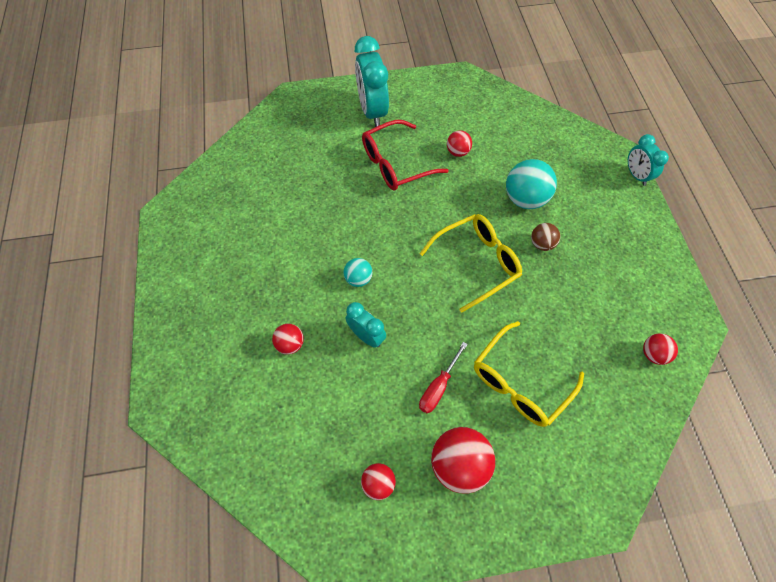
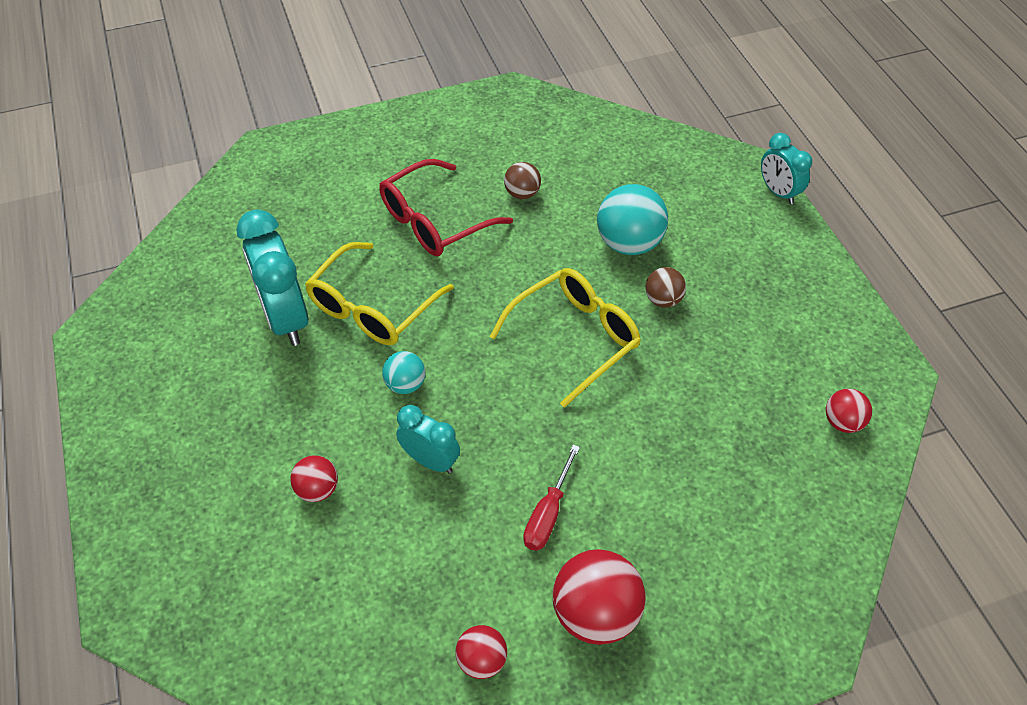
camera: 10 degrees left, 10 degrees down
(372, 111) = (388, 154): turquoise clock -> turquoise clock (285, 318)
(457, 152) = (522, 193): red ball -> brown ball
(519, 382) = (663, 489): yellow glasses -> yellow glasses (372, 308)

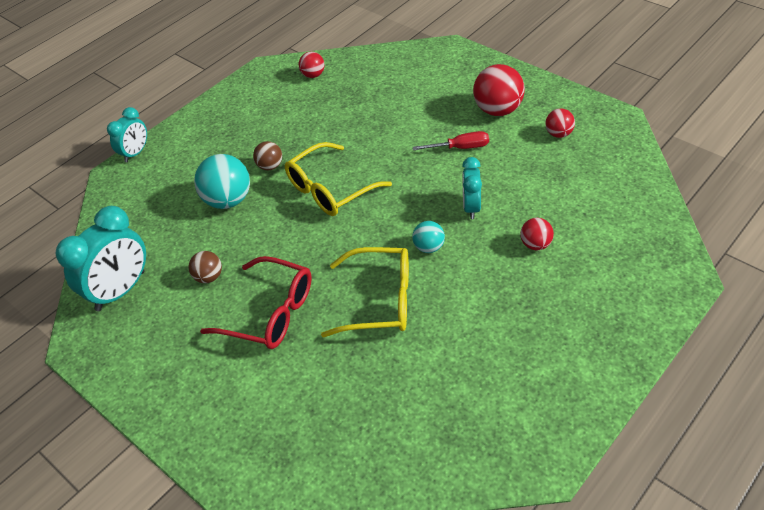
camera: 115 degrees left, 5 degrees down
(285, 318) = (428, 345): turquoise clock -> turquoise clock (121, 291)
(575, 337) = (330, 190): yellow glasses -> yellow glasses turned 60 degrees counterclockwise

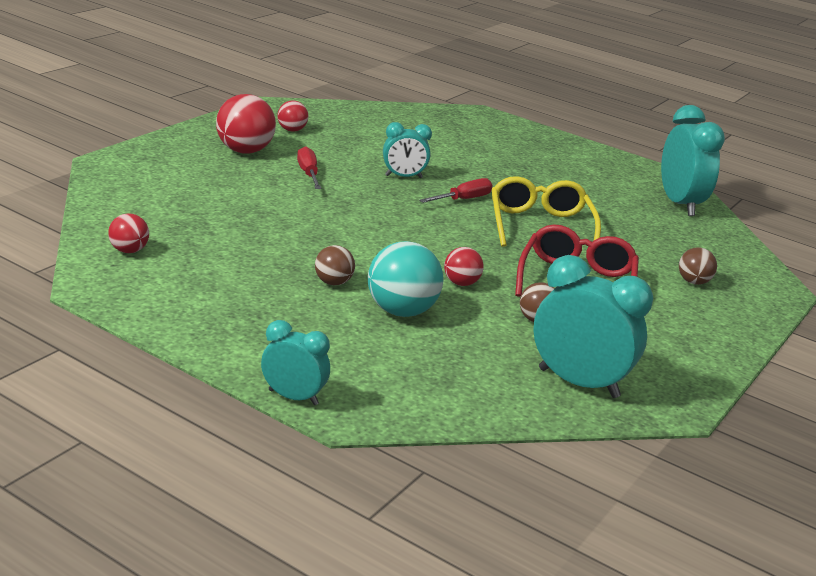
camera: 105 degrees left, 20 degrees down
(268, 412) = (693, 282): none -> brown ball
(330, 190) = (379, 245): yellow glasses -> none
(429, 247) = (463, 199): turquoise ball -> red screwdriver
(459, 449) = (680, 204): none -> turquoise clock
(535, 244) = (451, 156): red ball -> red ball (461, 283)

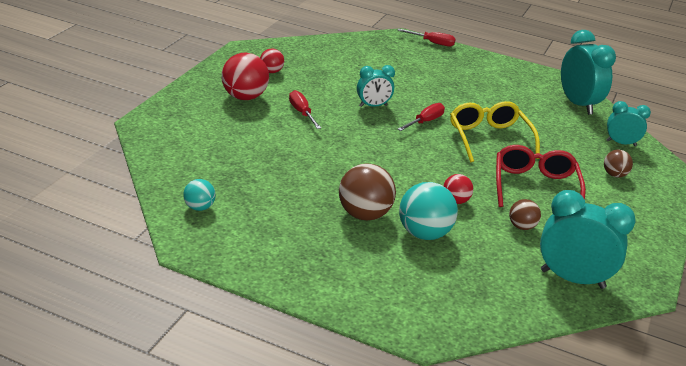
camera: 10 degrees left, 5 degrees up
(129, 250) = (199, 207): red ball -> turquoise ball
(293, 397) = (380, 326): turquoise clock -> turquoise clock (621, 143)
(333, 282) = (364, 214): brown ball -> brown ball, size x1.81
(515, 123) = (432, 43): none -> red screwdriver

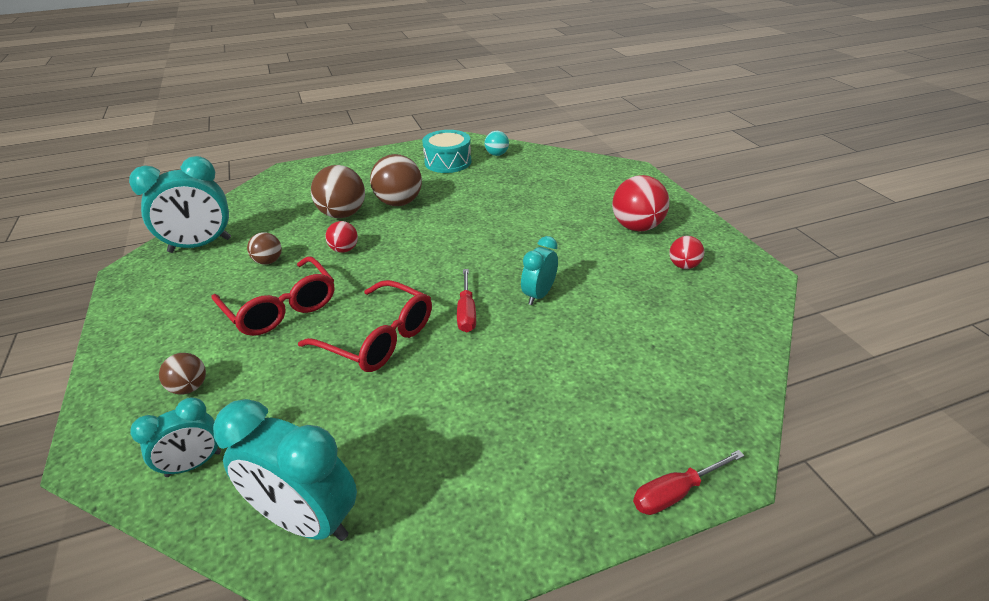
camera: 140 degrees right, 5 degrees up
(255, 230) = (448, 162): none -> turquoise drum
(302, 113) = (573, 244): red screwdriver -> none
(424, 234) = (342, 214): turquoise ball -> brown ball
(489, 138) = (379, 338): yellow glasses -> red glasses

